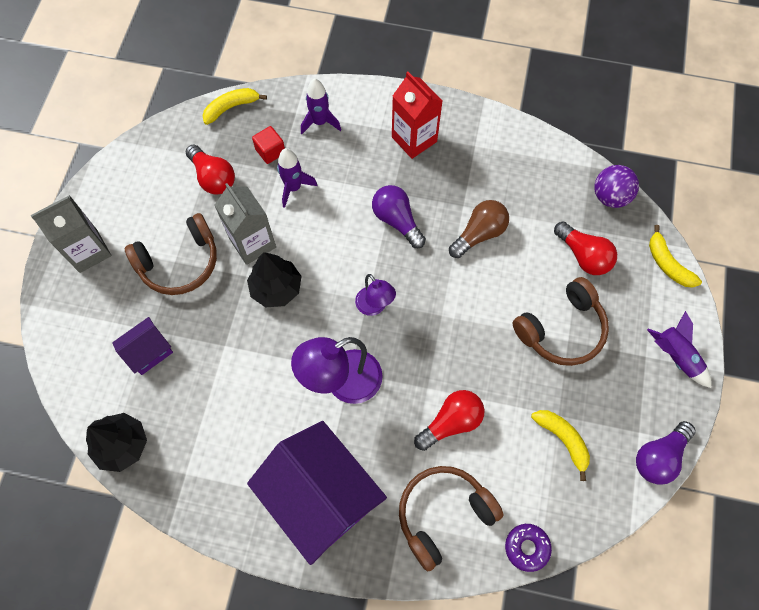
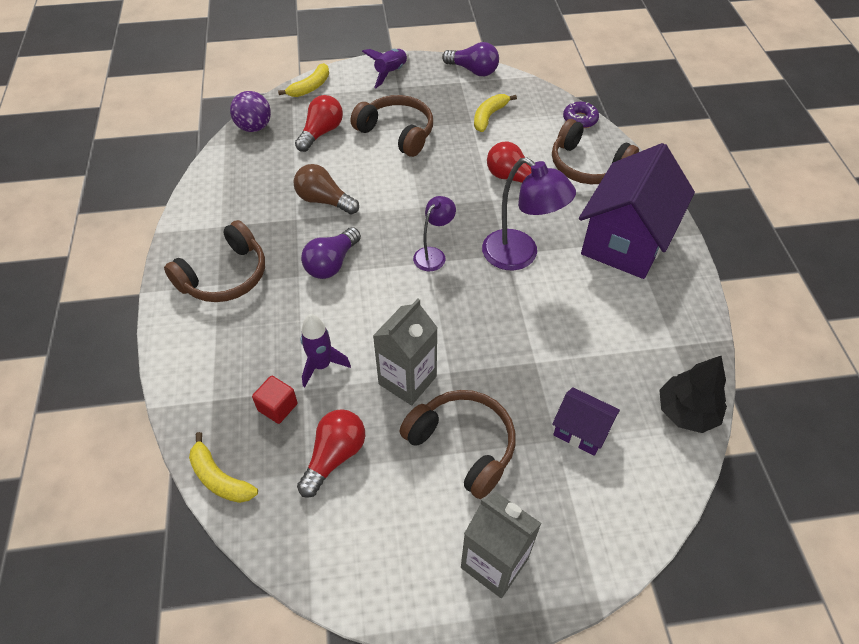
camera: 110 degrees left, 15 degrees down
(276, 288) = (451, 339): black tree -> none
(320, 122) = (221, 369): purple rocket -> none
(414, 139) = (225, 276): red carton -> brown headphones

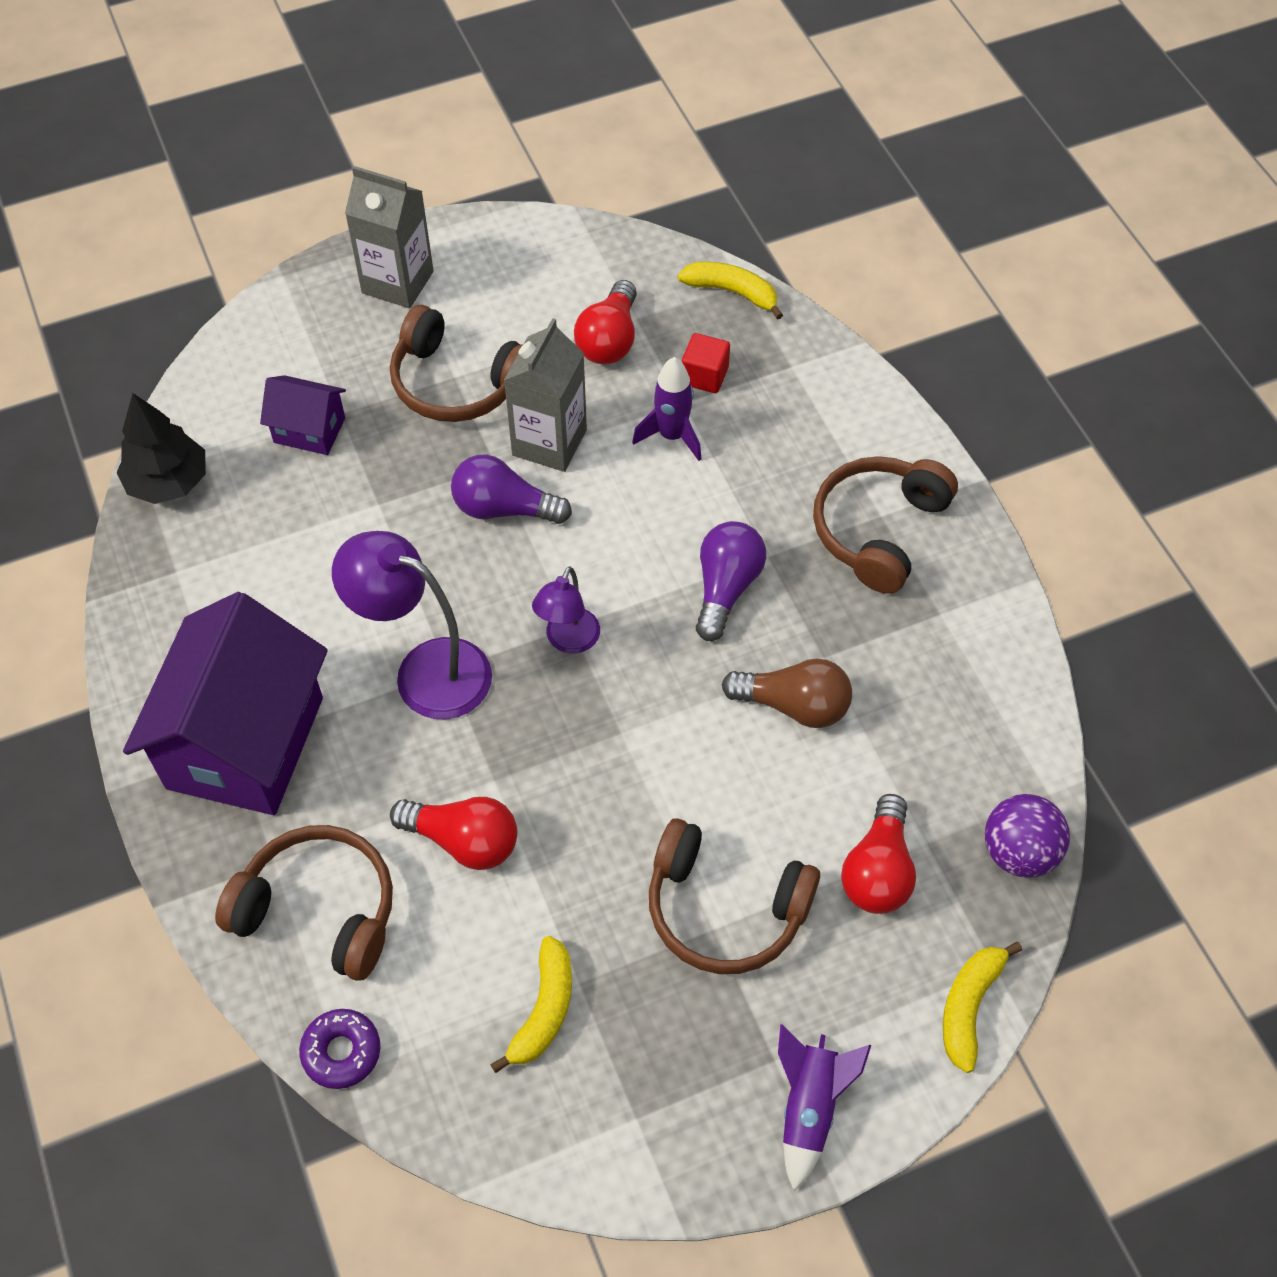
camera: 165 degrees right, 5 degrees up
(473, 70) = (616, 1171): purple light bulb -> purple light bulb (504, 508)

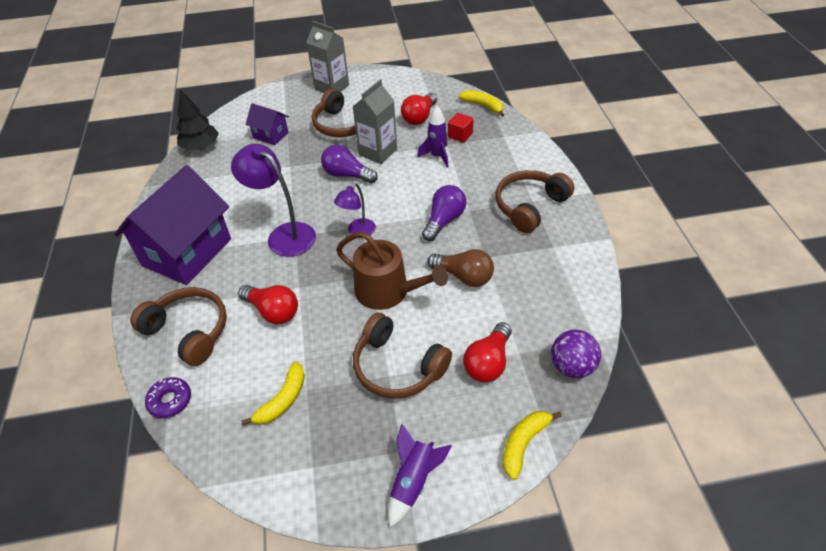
camera: 15 degrees right, 10 degrees down
(663, 761) = (388, 291): none -> brown watering can

